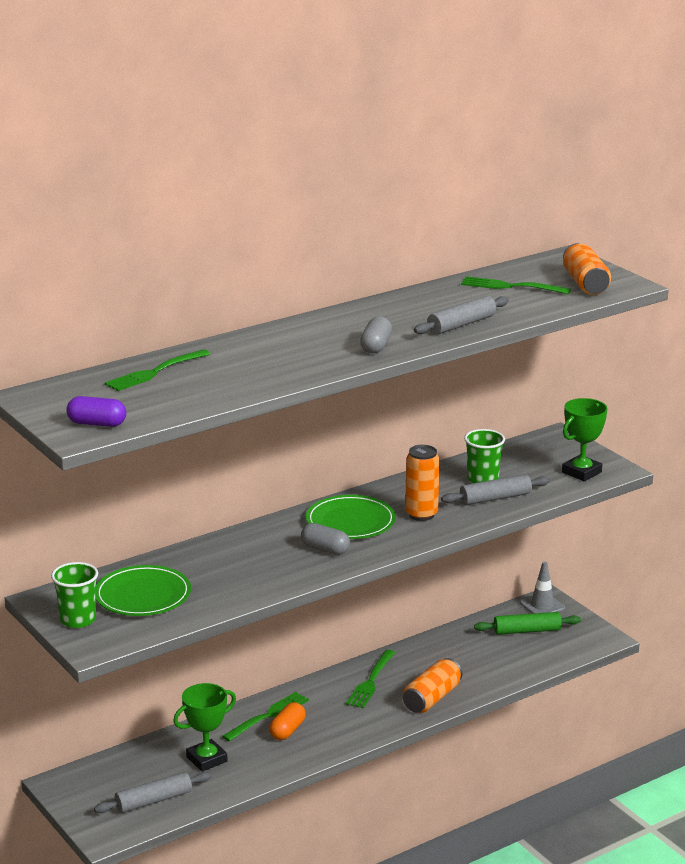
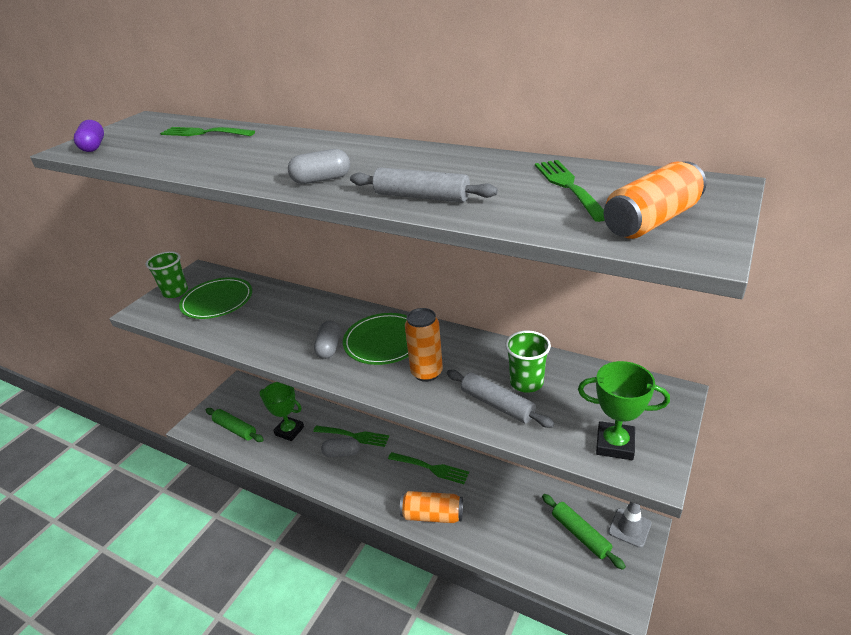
camera: 65 degrees right, 10 degrees up
(154, 800) = (235, 429): grey rolling pin -> green rolling pin
(287, 730) = (342, 453): orange capsule -> grey capsule
(371, 681) = (430, 468): green fork -> green fork turned 150 degrees counterclockwise

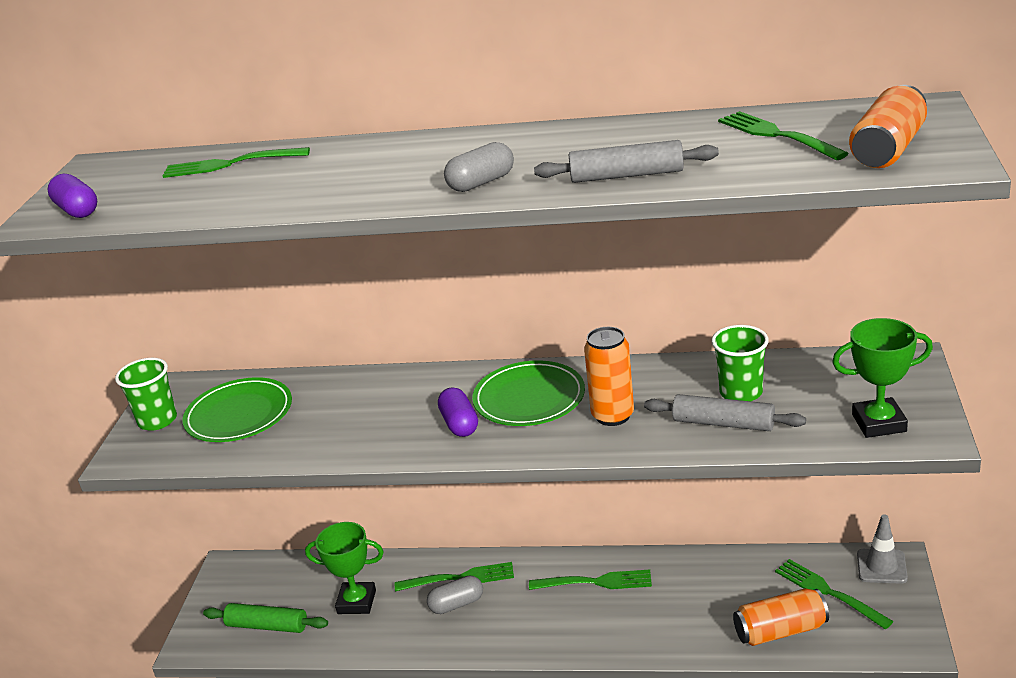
camera: 20 degrees left, 5 degrees down
(329, 347) = (459, 424): grey capsule -> purple capsule
(432, 515) = (632, 634): orange can -> orange can (780, 630)
(580, 534) = (829, 592): green rolling pin -> green fork

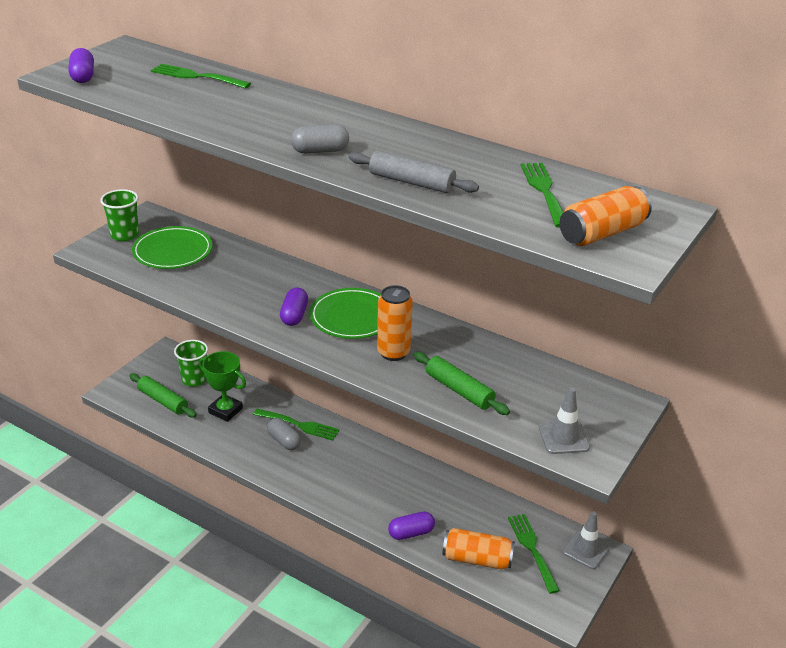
camera: 20 degrees right, 5 degrees up
(456, 604) = (284, 441): grey capsule -> grey capsule turned 45 degrees clockwise
(595, 582) = (382, 468): green fork -> none
(686, 637) = (411, 533): none -> purple capsule
(723, 423) = (459, 390): grey rolling pin -> green rolling pin
(741, 393) = (492, 374): green cup -> green cup (194, 379)
(879, 423) = (563, 437): green trophy -> grey traffic cone

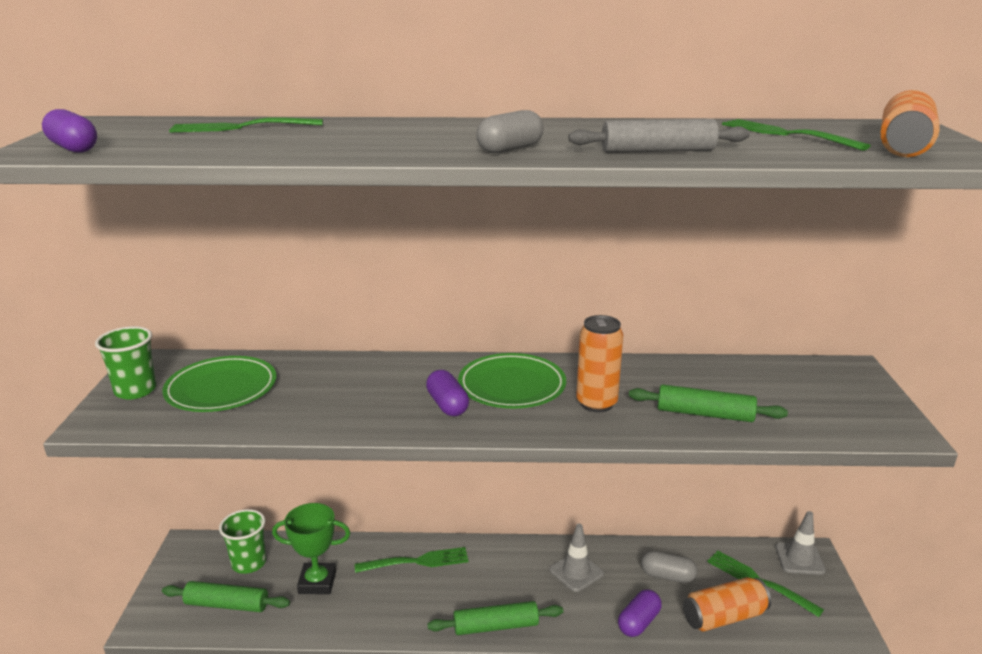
camera: 30 degrees left, 10 degrees down
(284, 441) = (415, 586): grey capsule -> grey capsule (667, 576)
(312, 490) = (496, 626): none -> green rolling pin
(563, 437) = (850, 419): grey traffic cone -> grey traffic cone (576, 572)

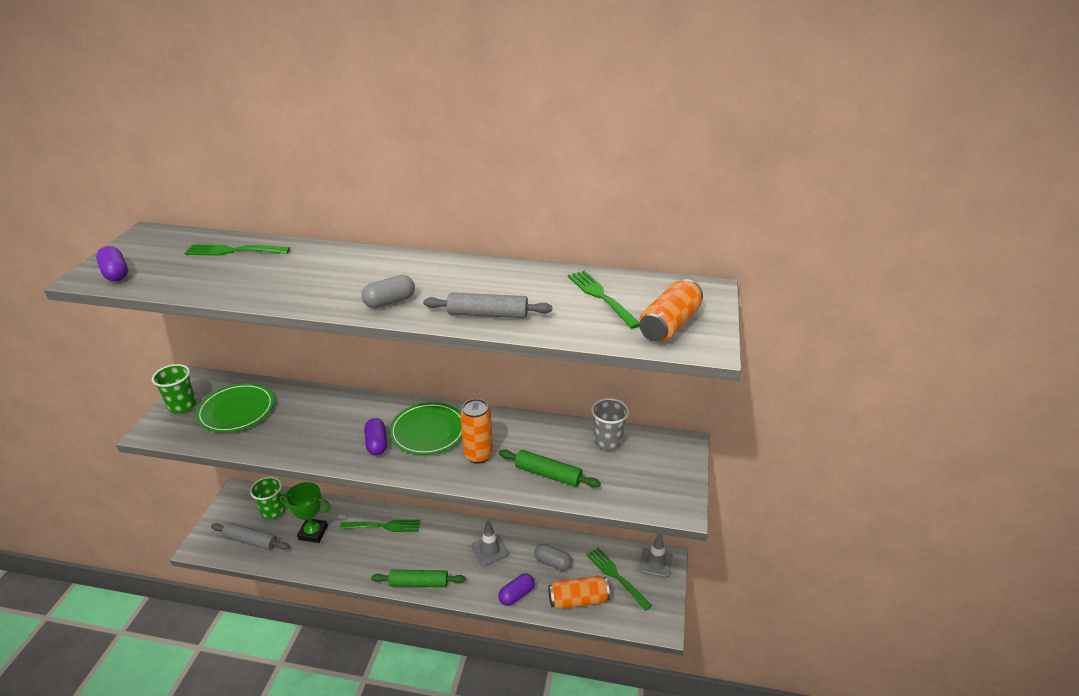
camera: 10 degrees right, 10 degrees up
(227, 604) = (251, 541): green rolling pin -> grey rolling pin
(756, 374) = (607, 442): none -> grey cup

